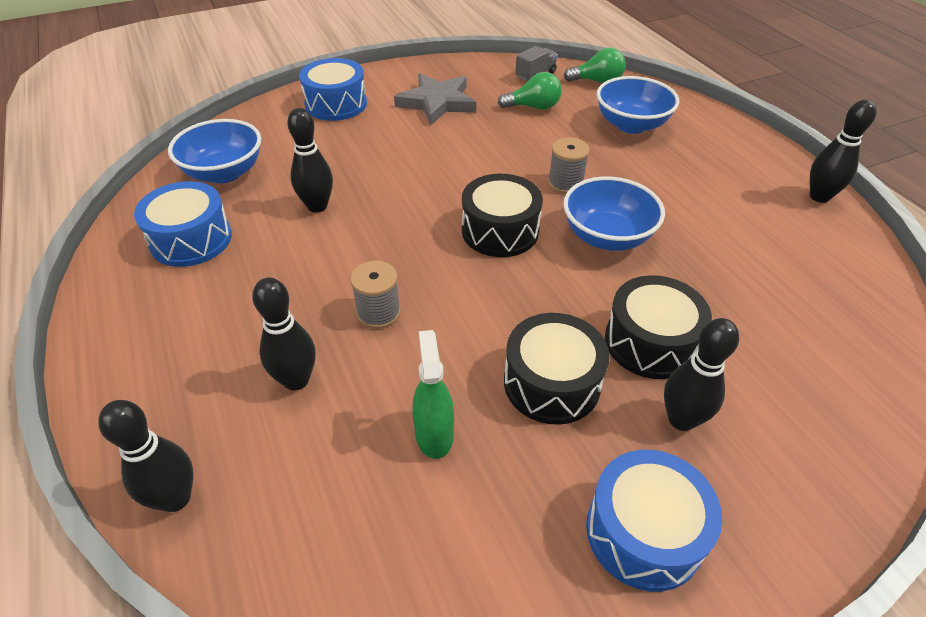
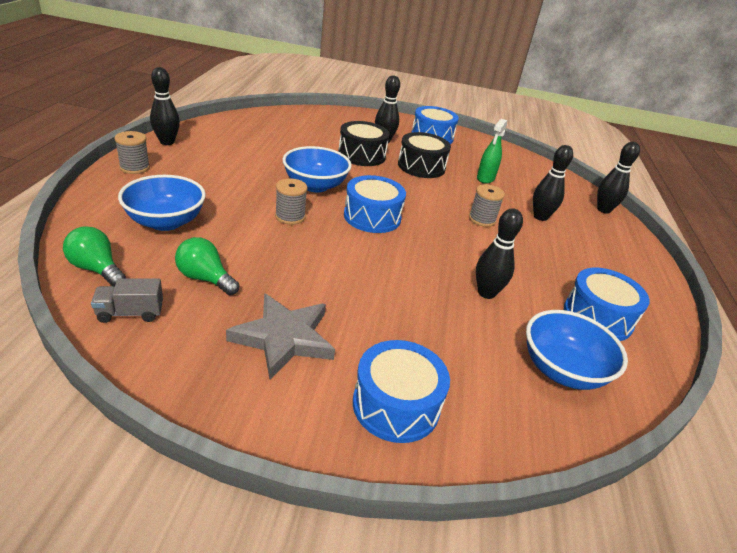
camera: 150 degrees left, 10 degrees down
(500, 231) = (372, 217): black drum -> blue drum
(758, 152) = (134, 167): none -> grey spool

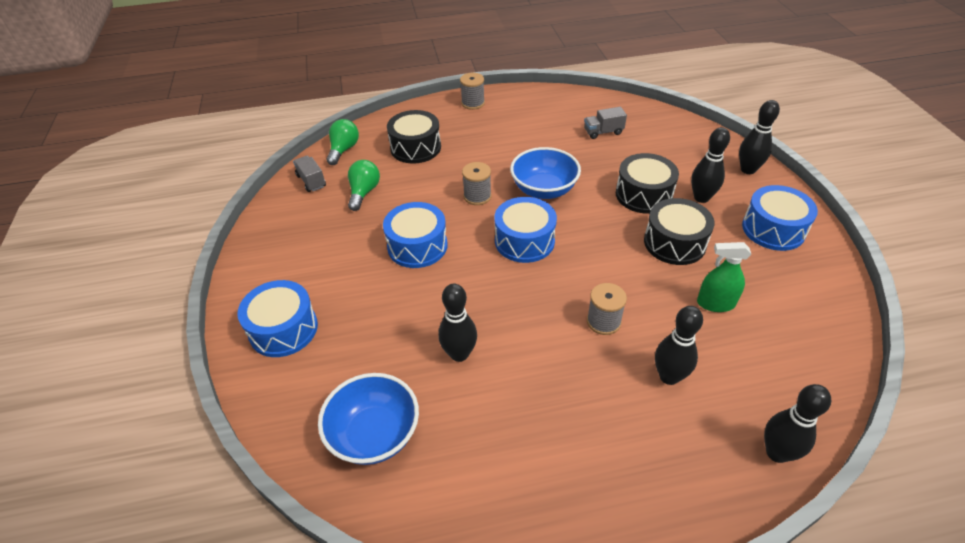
camera: 75 degrees right, 10 degrees up
(166, 222) = (415, 148): blue bowl -> black drum
(167, 142) = (527, 96): black bowling pin -> black bowling pin (748, 170)
(268, 137) = (603, 132): none -> grey truck
(284, 338) = (323, 251): grey star -> none
(597, 317) = (483, 461): blue drum -> blue drum (417, 246)

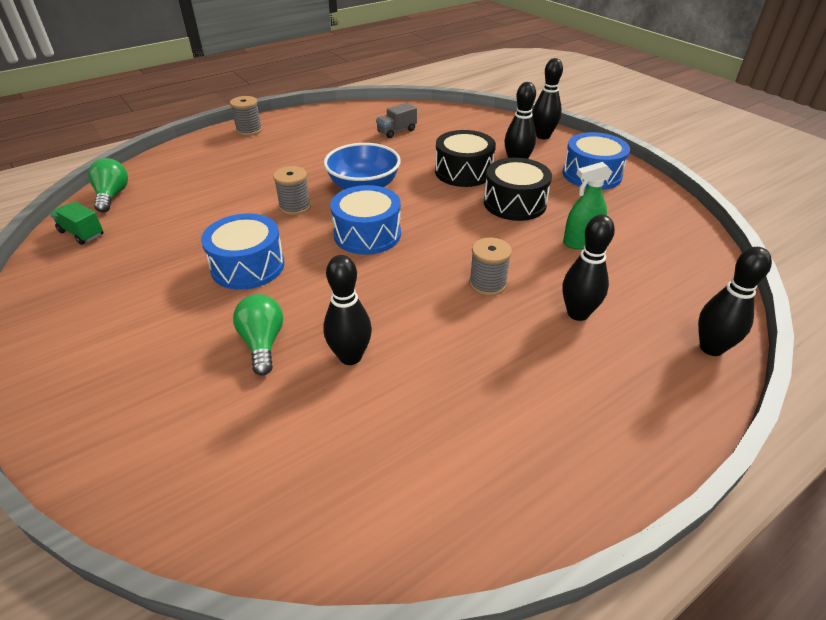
camera: 25 degrees left, 5 degrees down
(283, 329) = (106, 396): blue drum -> none
(311, 181) = (81, 233): grey truck -> green truck
(364, 192) = (157, 230): green light bulb -> green light bulb (263, 343)
(374, 434) = (287, 475): blue bowl -> none
(415, 148) = (202, 178): black drum -> none

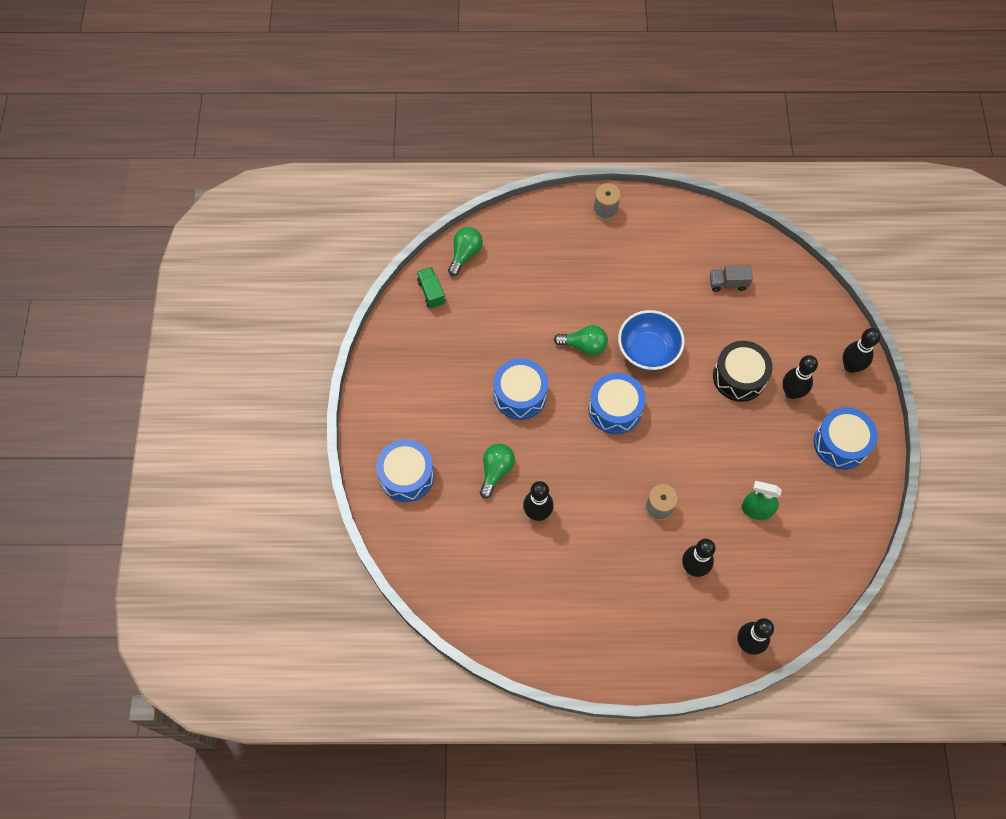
camera: 35 degrees right, 25 degrees up
(124, 410) = (406, 475): none -> blue drum
(295, 207) = (584, 346): grey spool -> green light bulb
(514, 203) = (746, 440): black drum -> none

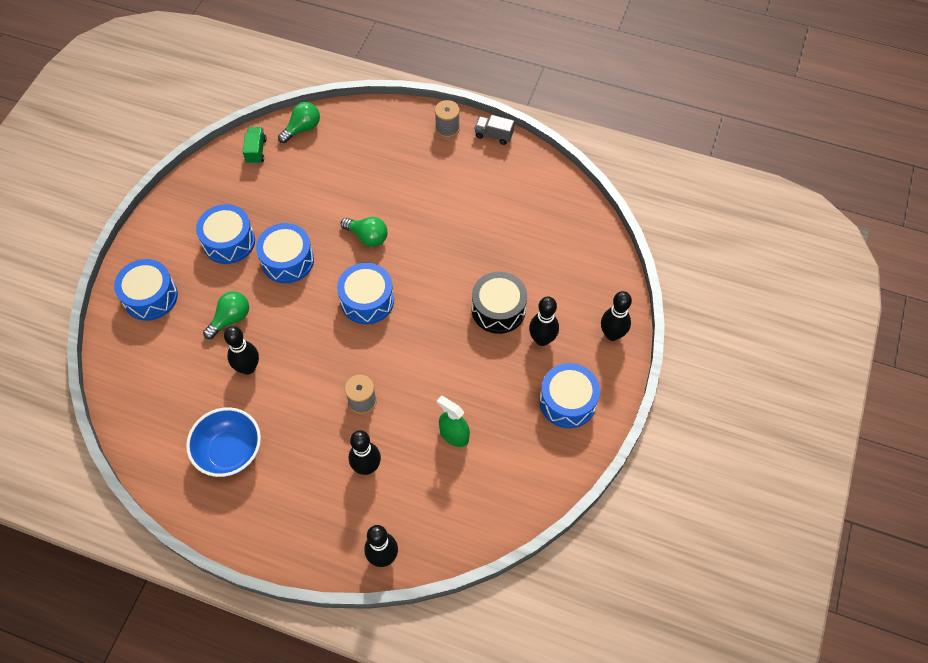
camera: 20 degrees right, 5 degrees down
(453, 394) = (229, 242): none -> blue drum
(648, 351) = (424, 259): blue bowl -> blue bowl (229, 451)
(728, 283) = (529, 224): grey truck -> grey truck (493, 135)

